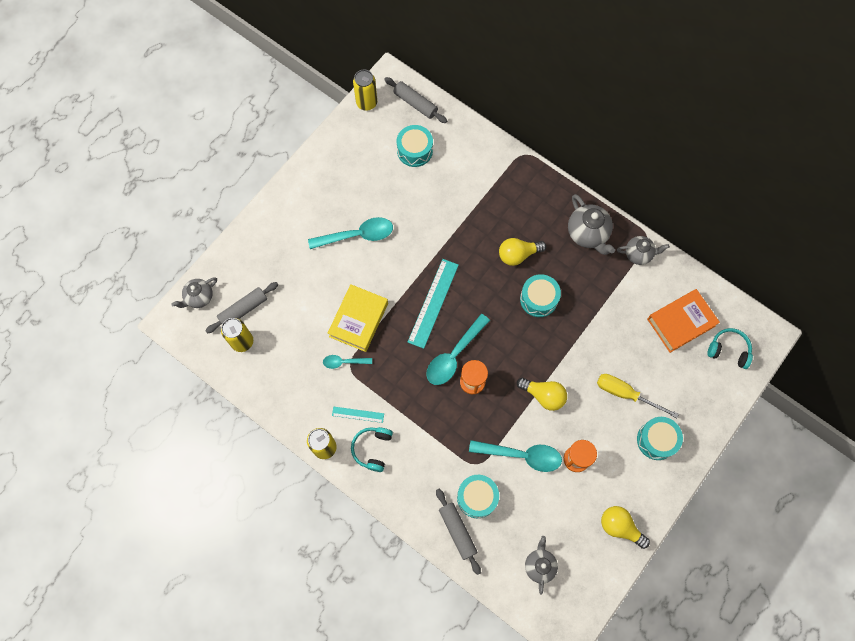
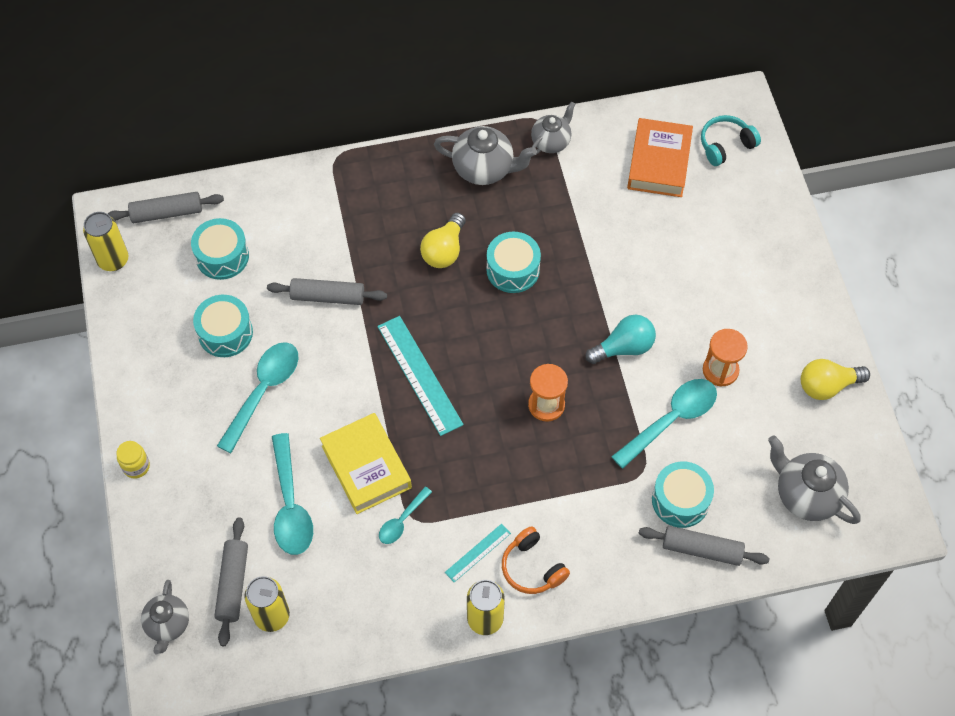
camera: 50 degrees left, 10 degrees down
(266, 212) = (136, 466): none -> yellow jar
(372, 449) = (532, 567): turquoise headphones -> orange headphones
(437, 220) = (328, 297): none -> grey rolling pin
(454, 355) = (499, 400): turquoise spoon -> turquoise spoon (290, 505)
(539, 565) = (806, 495): grey teapot -> grey teapot, size x1.51
(543, 395) = (623, 347): yellow light bulb -> turquoise light bulb
(625, 394) = (690, 270): yellow screwdriver -> none
(656, 440) = (763, 281): turquoise drum -> turquoise drum (225, 333)

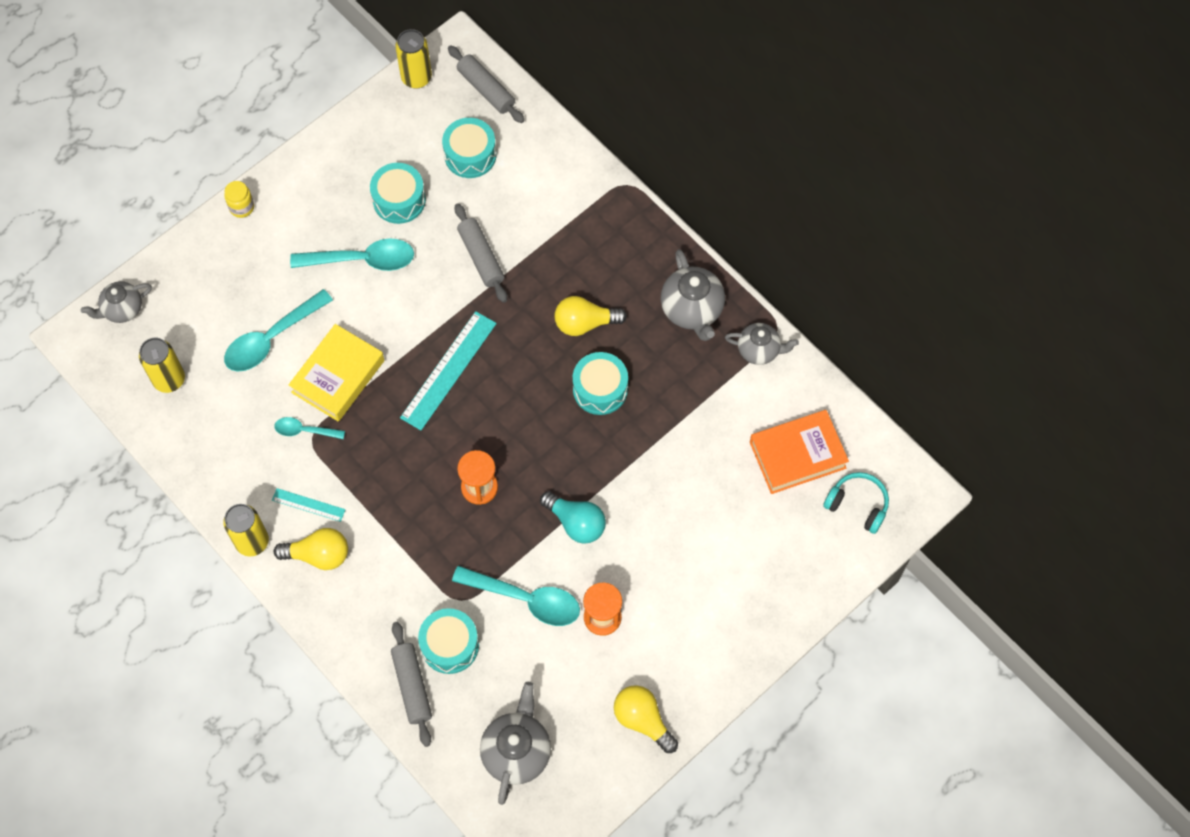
camera: 60 degrees right, 5 degrees up
(233, 584) = (180, 336): grey rolling pin -> none
(532, 567) = (318, 555): orange headphones -> yellow light bulb

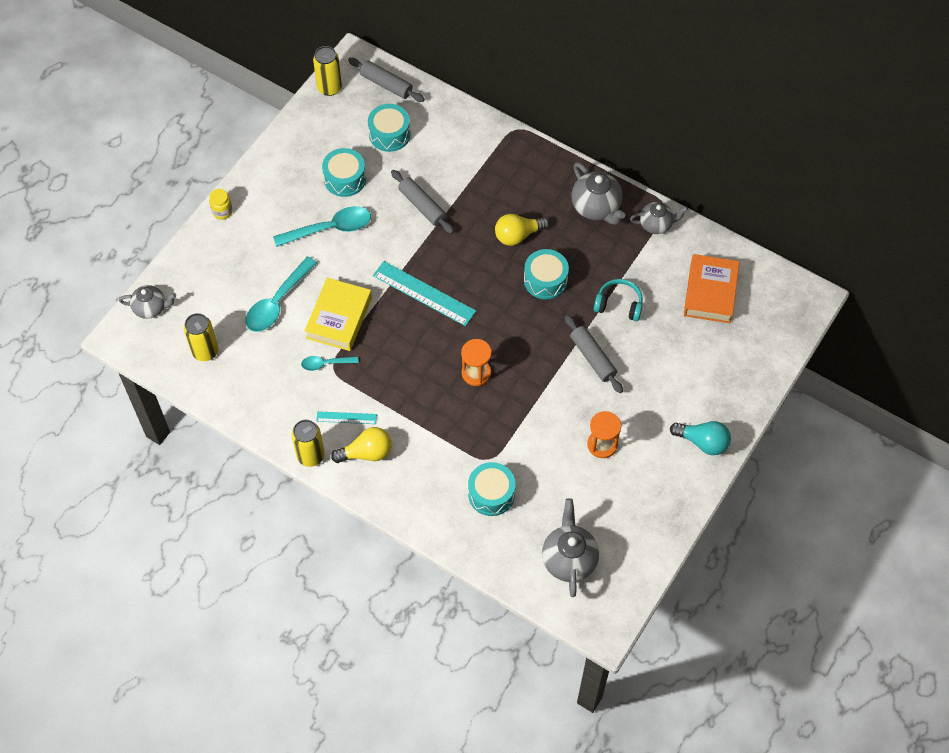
camera: 15 degrees left, 5 degrees down
(122, 309) = (151, 308): grey teapot -> grey teapot turned 135 degrees counterclockwise
(412, 686) = (471, 531): grey rolling pin -> grey rolling pin (592, 358)
(448, 370) = (424, 293): turquoise ruler -> turquoise ruler turned 75 degrees counterclockwise
(525, 599) = (539, 446): turquoise spoon -> none
(576, 523) = (559, 381): turquoise light bulb -> turquoise light bulb (702, 442)
(642, 720) = (658, 512): yellow light bulb -> none
(797, 455) = (710, 292): orange book -> orange book turned 45 degrees counterclockwise
(857, 505) = (767, 317): turquoise headphones -> turquoise headphones (619, 304)

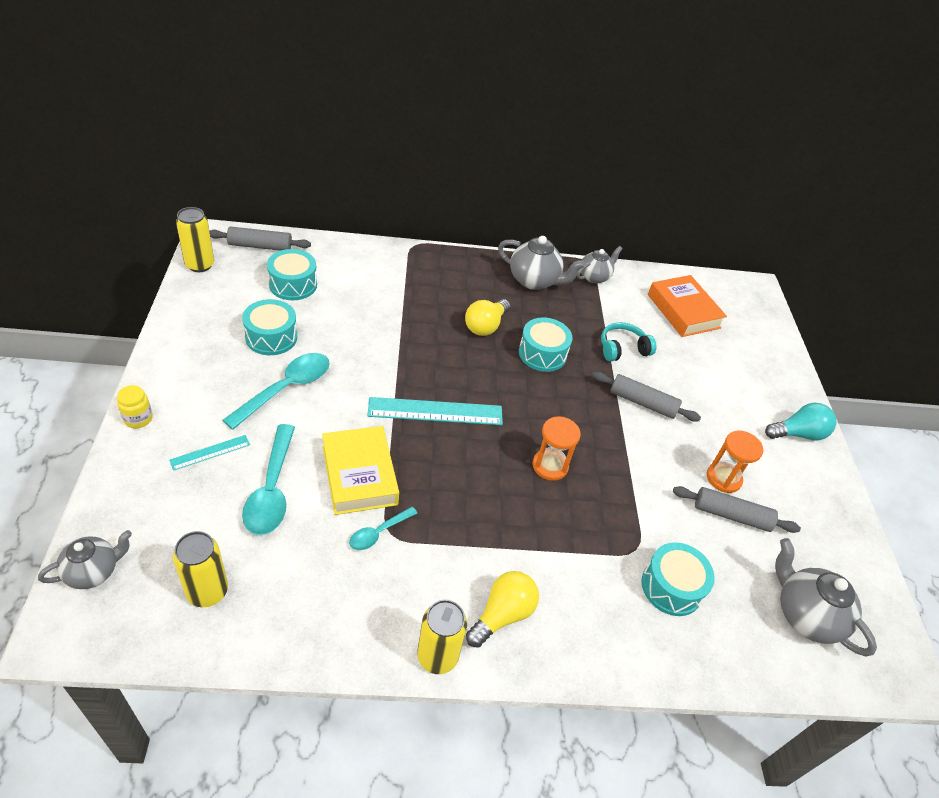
camera: 40 degrees left, 15 degrees down
(346, 418) = (448, 584): turquoise ruler -> turquoise ruler (210, 452)
(422, 206) = (372, 333): grey rolling pin -> grey rolling pin (731, 515)

